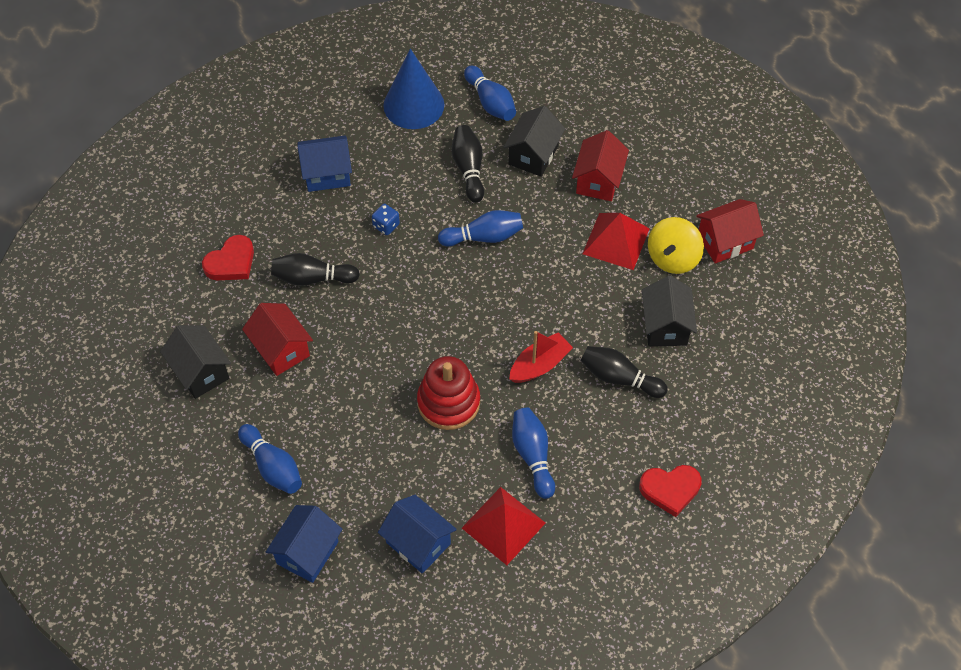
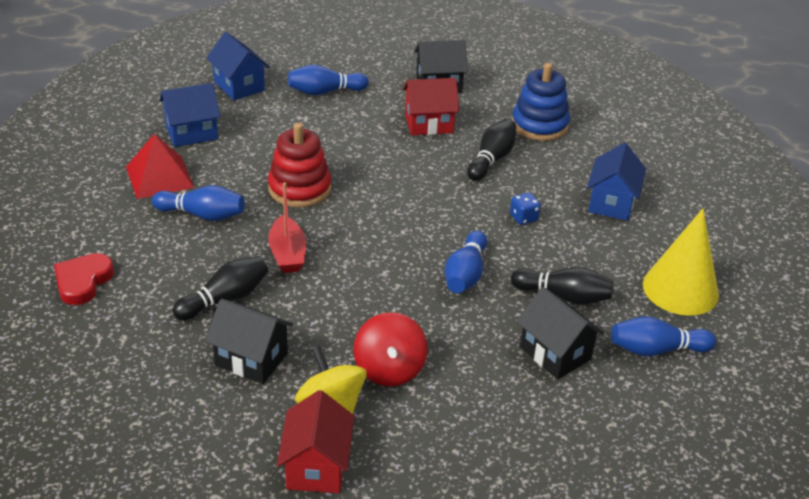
camera: 115 degrees right, 20 degrees down
(231, 262) = (539, 125): red heart -> blue stacking toy
(413, 105) = (680, 289): blue cone -> yellow cone
(598, 181) = (484, 392): red house -> none
(616, 241) = (389, 369): red pyramid -> red spinning top

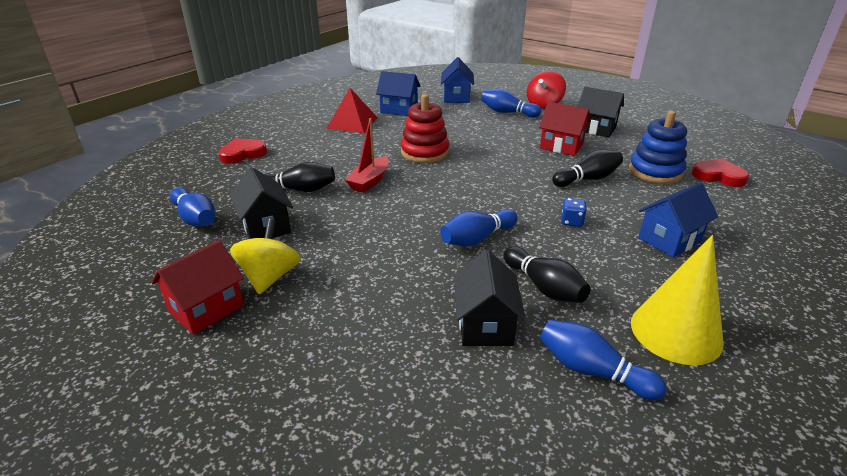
camera: 40 degrees right, 5 degrees down
(202, 215) = (349, 146): blue bowling pin -> blue bowling pin (195, 218)
(389, 369) = (340, 273): red spinning top -> red spinning top (544, 105)
(593, 110) = (718, 176): none -> red heart

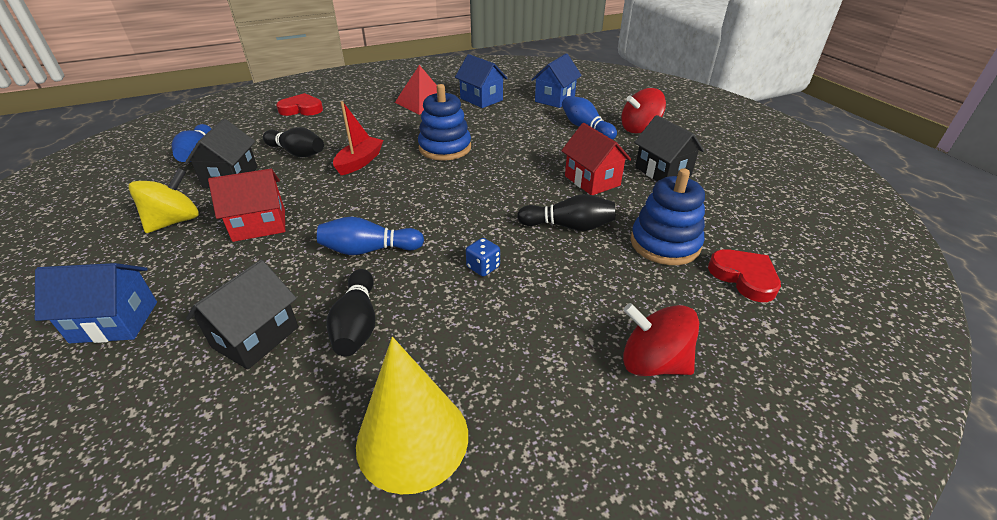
camera: 30 degrees right, 5 degrees up
(207, 309) = (105, 231): red house -> red house (259, 225)
(369, 181) = (359, 162): red boat -> red boat turned 150 degrees clockwise
(424, 152) = (445, 148): red stacking toy -> blue stacking toy
(592, 371) = (274, 433): blue bowling pin -> none
(669, 240) = (561, 331): blue house -> blue house (115, 322)
(736, 237) = (653, 362): none -> red spinning top

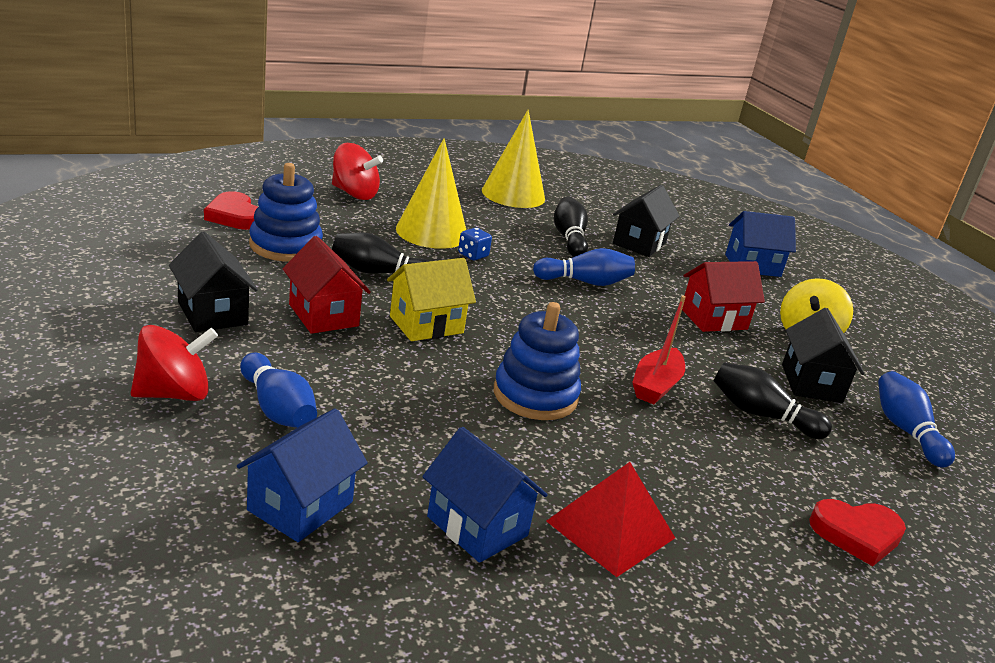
camera: 175 degrees right, 10 degrees down
(518, 184) = (426, 324): none -> yellow house
(532, 298) = (431, 232): none -> yellow cone

